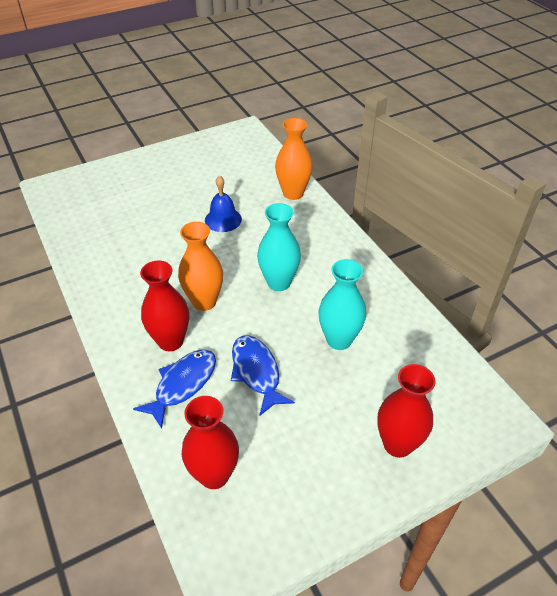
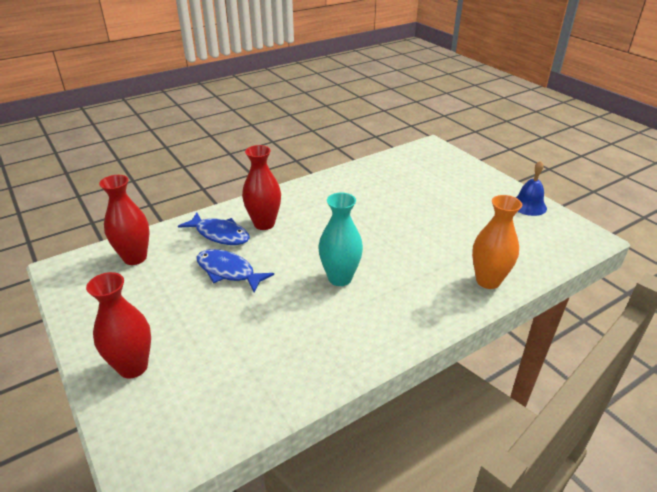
camera: 85 degrees right, 10 degrees down
(204, 301) = (309, 236): orange vase -> none
(223, 219) = (423, 236): blue bell -> blue bell (528, 205)
(256, 372) = (228, 271): blue fish -> blue fish turned 120 degrees counterclockwise
(339, 340) = (264, 323): turquoise vase -> none

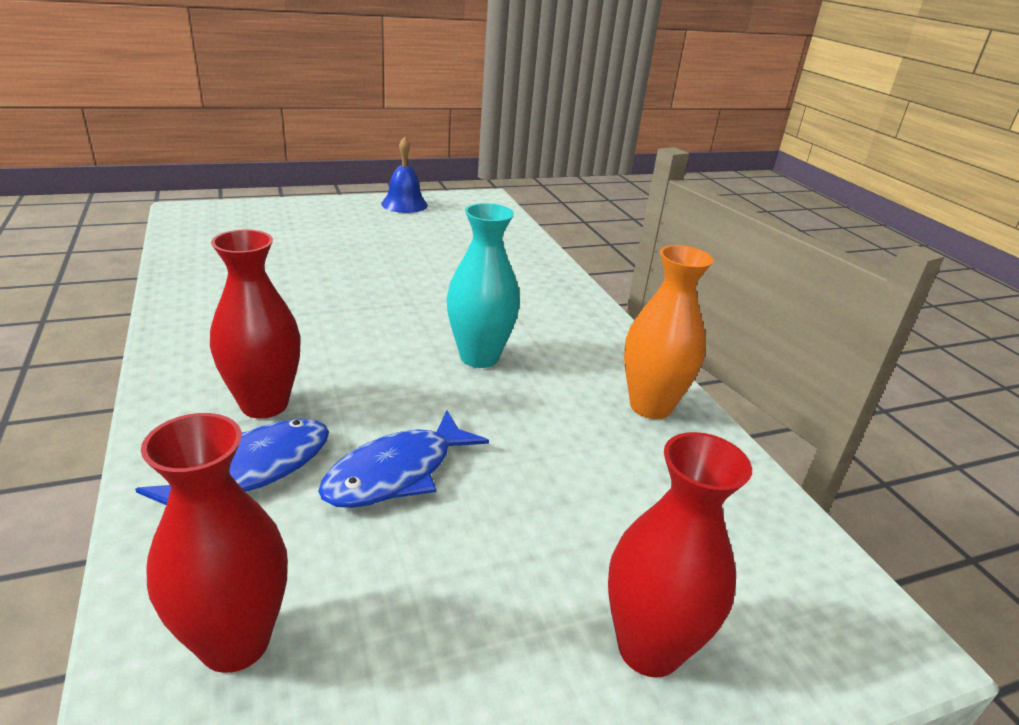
camera: 80 degrees left, 5 degrees down
(488, 281) = (533, 264): orange vase -> orange vase (650, 406)

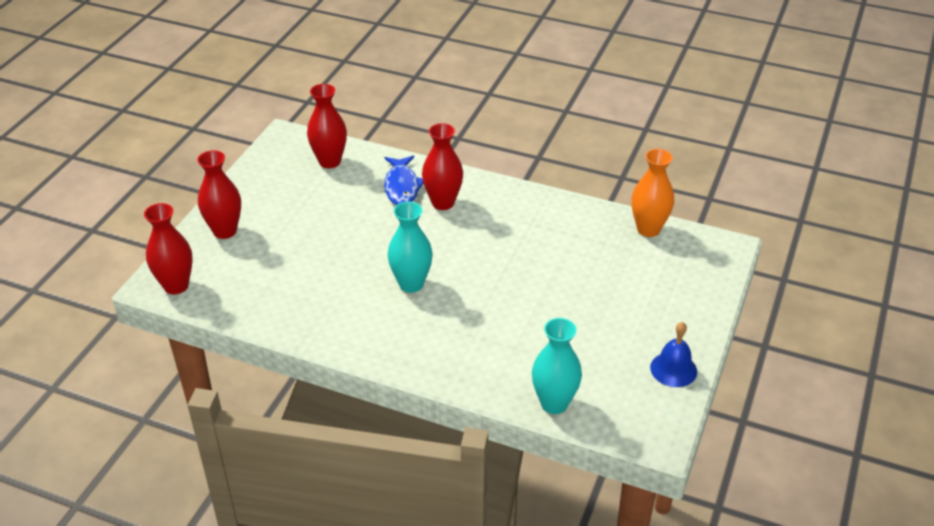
camera: 135 degrees right, 10 degrees up
(396, 473) = (360, 218): blue fish -> none
(517, 236) = (554, 403): none -> turquoise vase
(650, 406) = (307, 318): orange vase -> orange vase (648, 229)
(835, 597) = (176, 286): none -> red vase

